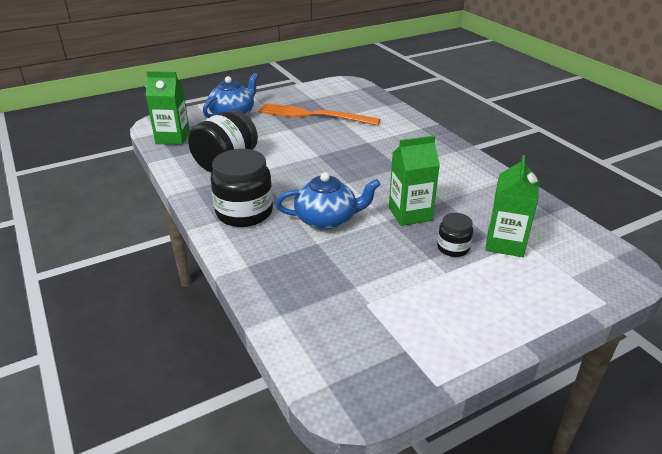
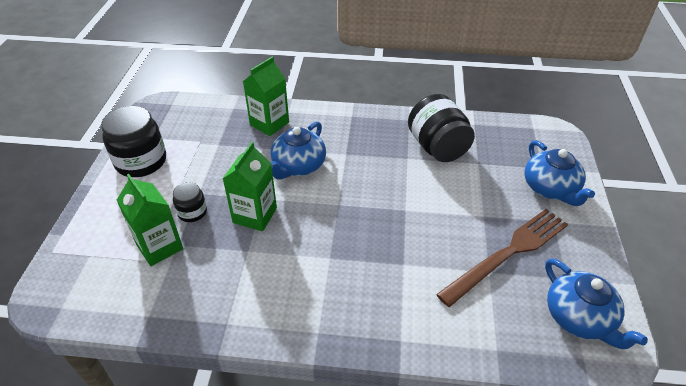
camera: 125 degrees right, 10 degrees up
(173, 138) = (514, 133): green carton -> green carton (269, 123)
(244, 212) = (349, 131): black jar -> black jar (141, 161)
(314, 115) = (508, 253): orange fork -> brown fork
(336, 92) = (579, 318): none -> blue teapot

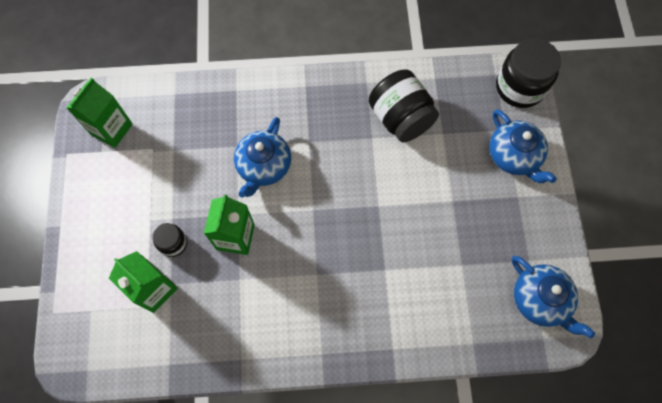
camera: 10 degrees left, 25 degrees up
(141, 161) = (99, 187): black jar -> black jar (519, 87)
(269, 123) = (220, 111): green carton -> green carton (111, 129)
(508, 253) = (477, 241): brown fork -> none

